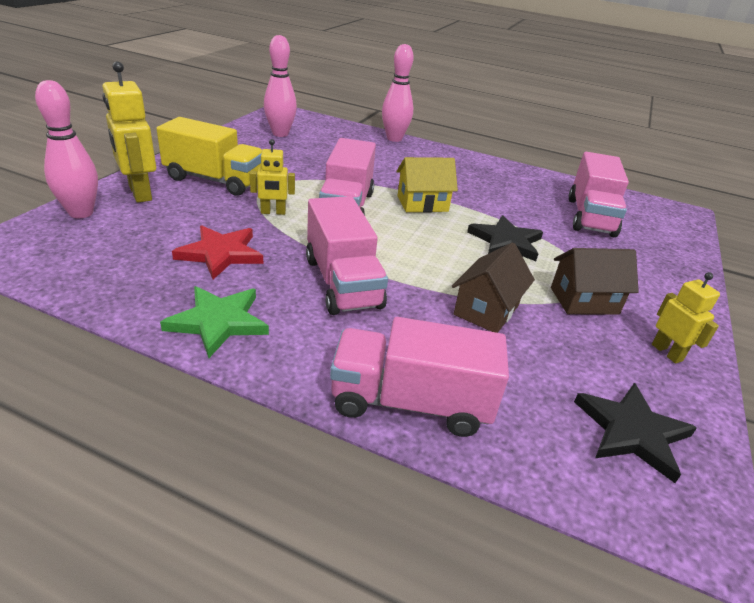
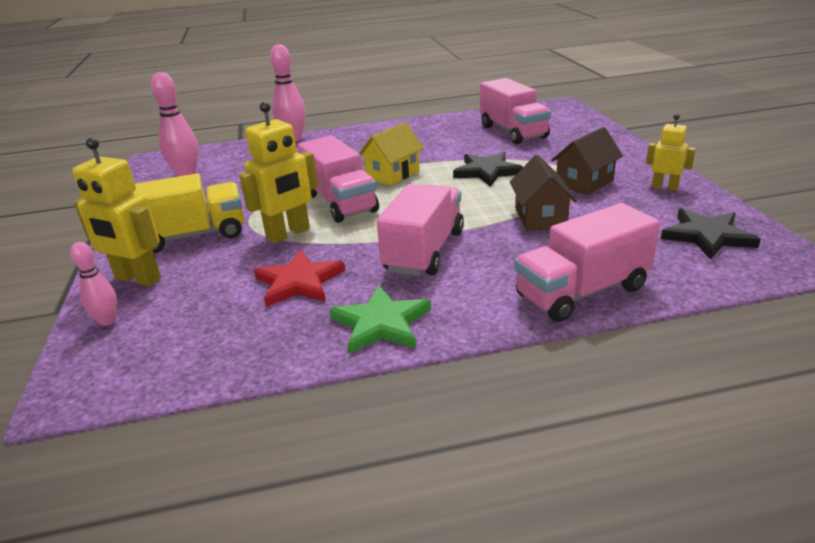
camera: 30 degrees left, 5 degrees down
(81, 213) = (107, 321): pink bowling pin -> pink bowling pin, size x0.58
(273, 212) = (288, 234): yellow robot -> yellow robot, size x1.68
(342, 282) = (424, 251): pink truck -> pink truck turned 105 degrees counterclockwise

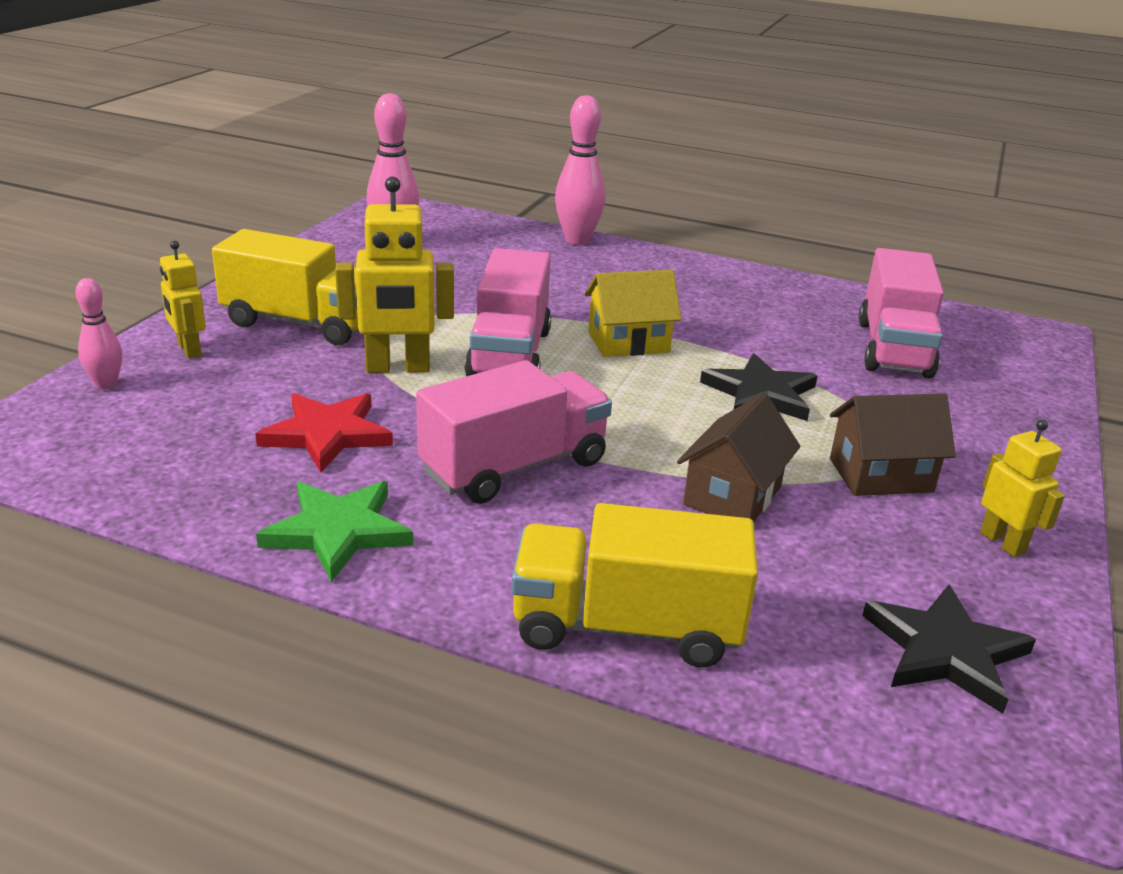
camera: 30 degrees right, 0 degrees up
(137, 279) = (189, 350): yellow robot -> yellow robot, size x0.60
(582, 292) = (626, 627): pink truck -> yellow truck

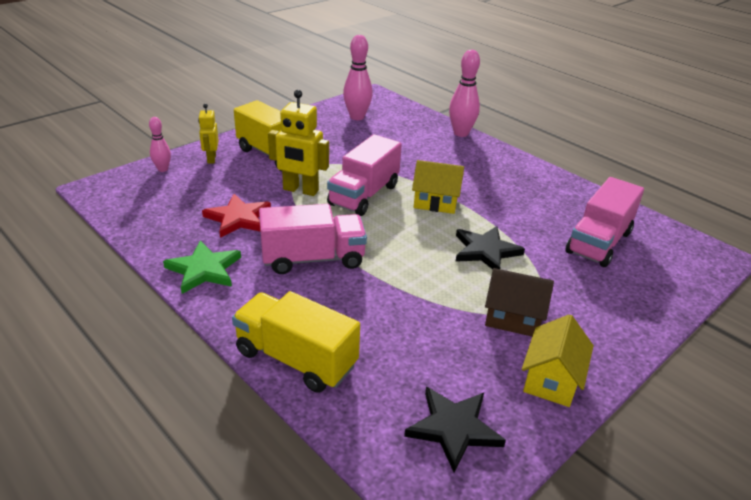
camera: 25 degrees right, 5 degrees up
(732, 495) = (414, 306): brown house -> none
(1002, 542) = (551, 379): yellow robot -> yellow house

